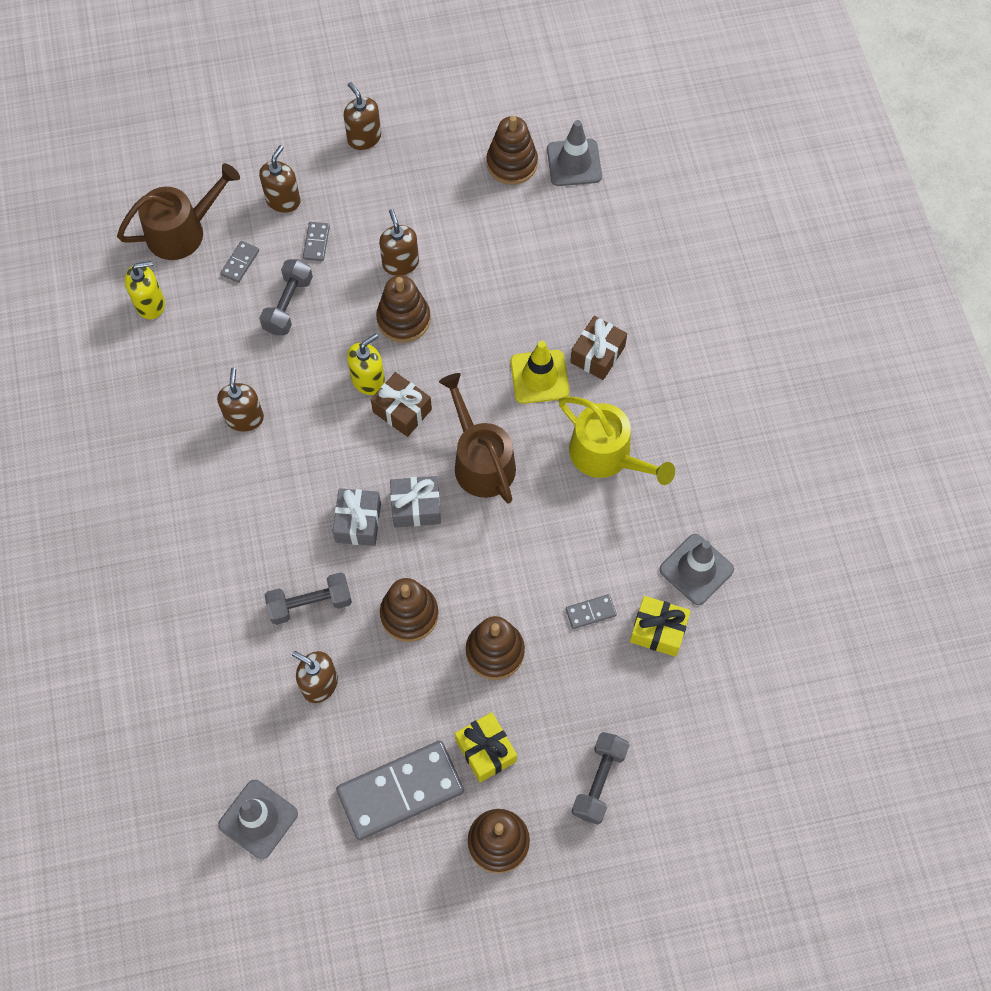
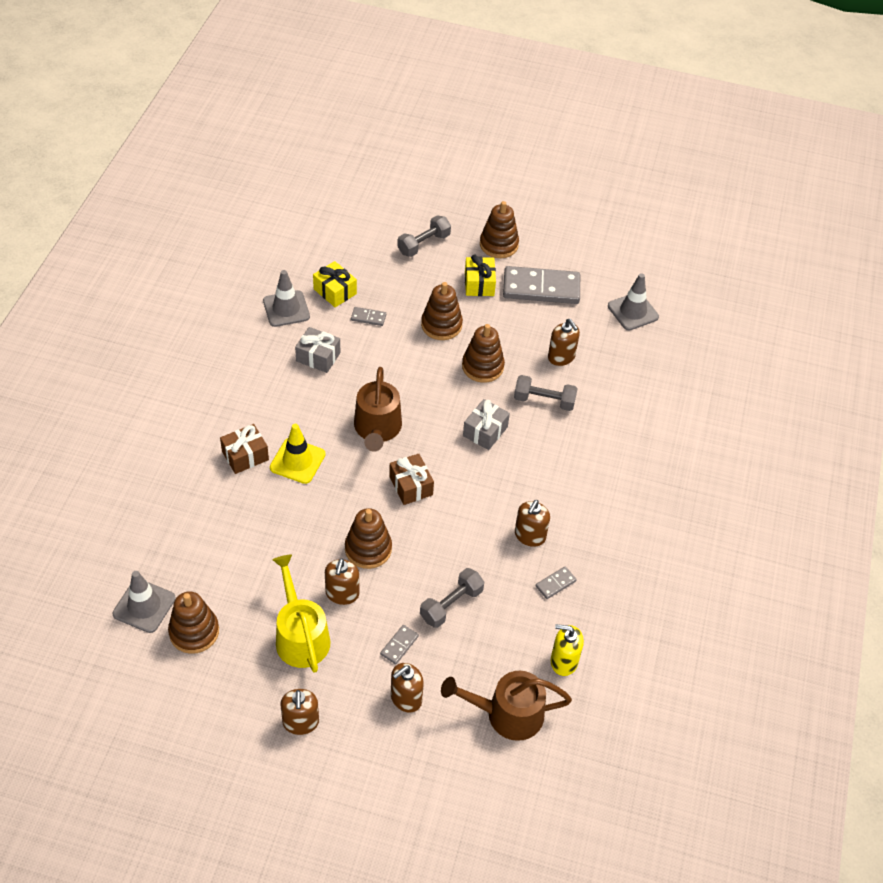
camera: 155 degrees left, 15 degrees down
(240, 263) = (472, 660): grey domino -> grey domino (555, 584)
(368, 380) = (422, 518): yellow soap dispenser -> none
(416, 507) = (440, 422): grey gift -> grey gift (318, 357)
(606, 455) = (290, 393): yellow watering can -> yellow watering can (301, 636)

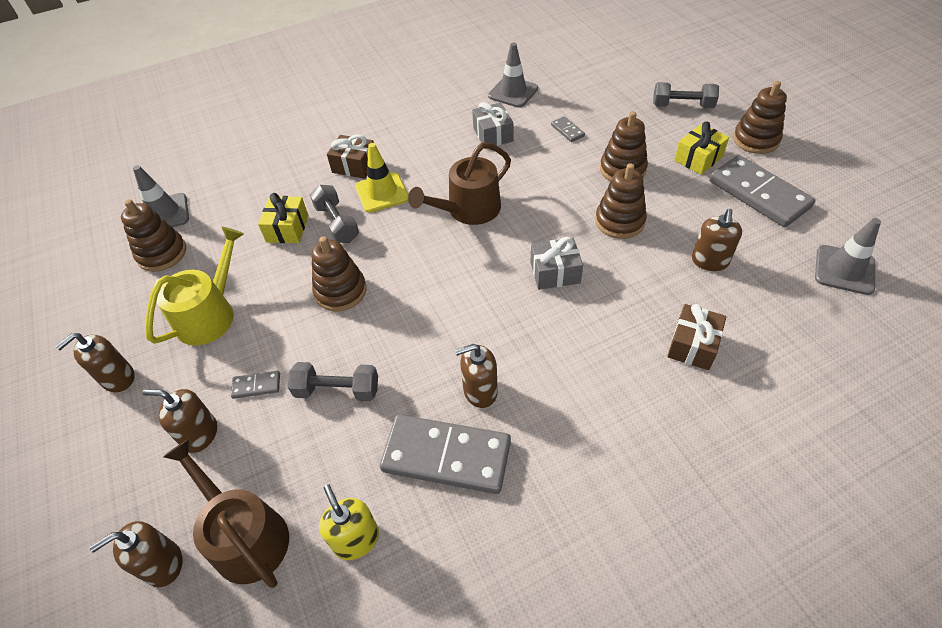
camera: 55 degrees right, 0 degrees up
(335, 291) = (564, 100): yellow gift -> yellow gift (287, 228)
(342, 593) = (277, 308): brown soap dispenser -> brown soap dispenser (163, 564)
(411, 486) = (436, 269): brown gift -> brown gift (693, 345)
(544, 401) = (645, 286): grey dumbbell -> grey dumbbell (337, 223)
(555, 584) = (446, 456): grey domino -> grey domino, size x2.36

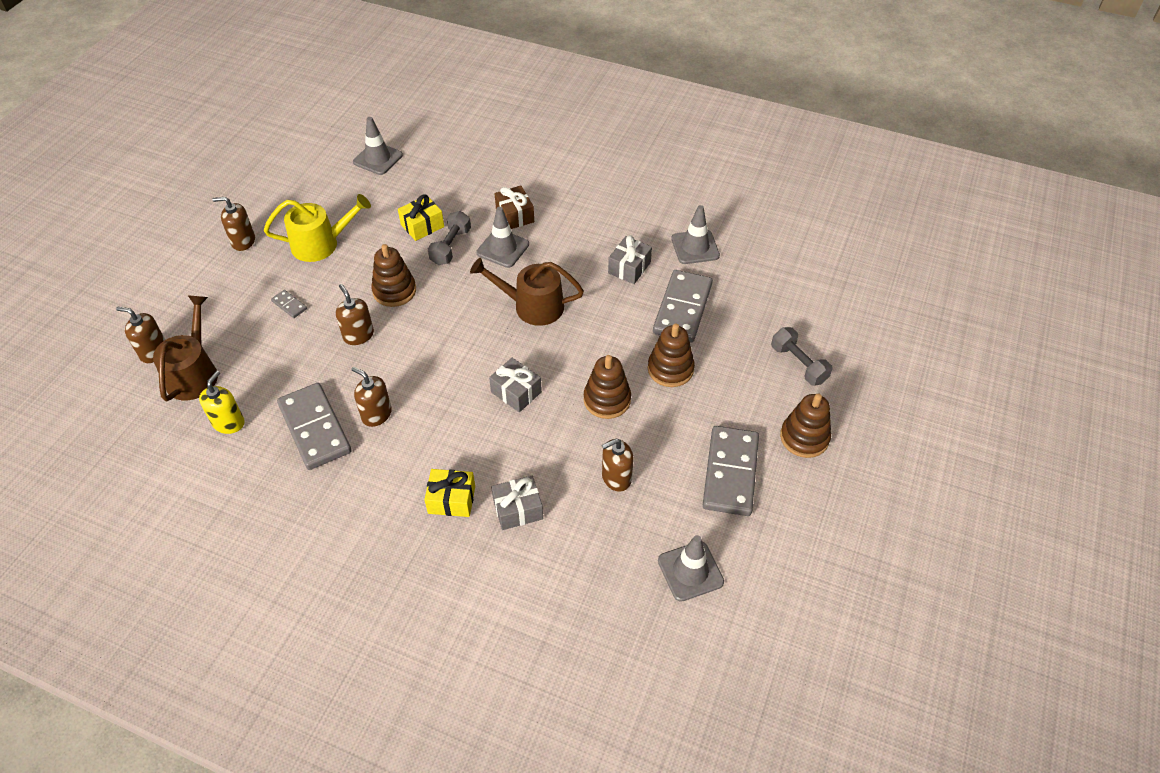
camera: 45 degrees right, 0 degrees up
(162, 253) = (345, 185): brown stacking toy -> none
(200, 434) = (237, 306): brown soap dispenser -> brown soap dispenser (358, 335)
(337, 390) = (318, 344): grey dumbbell -> none
(382, 192) = (503, 248): yellow traffic cone -> grey traffic cone
(567, 131) = (682, 308): grey domino -> grey domino, size x2.36
(693, 345) = (518, 509): brown gift -> grey gift
(698, 158) = (735, 410): yellow gift -> yellow gift (451, 499)

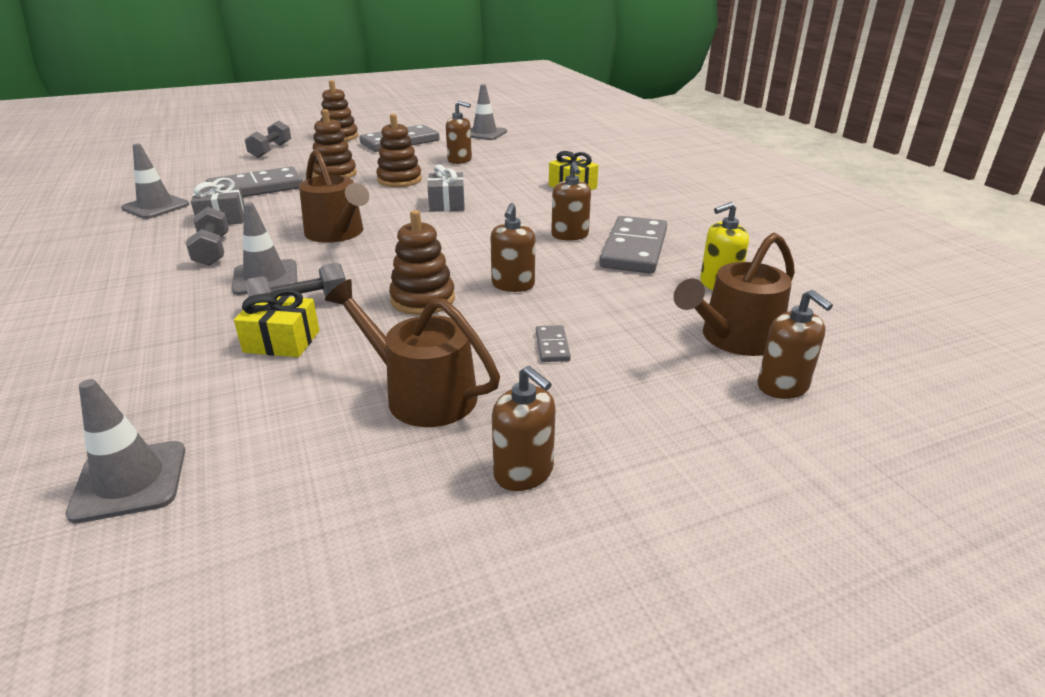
camera: 135 degrees left, 20 degrees down
(320, 244) = (422, 394): yellow watering can -> brown watering can
(515, 215) = (190, 296): brown gift -> none
(518, 509) = (536, 171): grey gift -> none
(572, 244) = (212, 251): none -> grey dumbbell

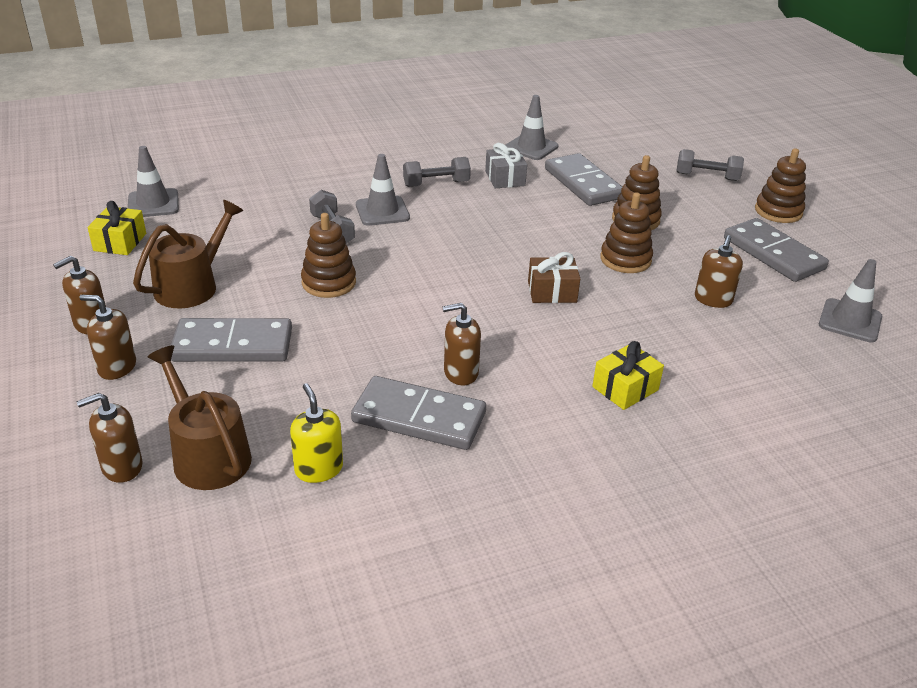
camera: 90 degrees right, 5 degrees up
(282, 341) = (280, 229): yellow gift -> yellow gift (120, 242)
(337, 233) = (470, 234): brown watering can -> none
(447, 204) = (552, 292): grey gift -> brown gift
(513, 285) = (346, 329): brown soap dispenser -> brown soap dispenser (117, 367)
(552, 346) = (233, 345): grey domino -> grey domino, size x2.36

